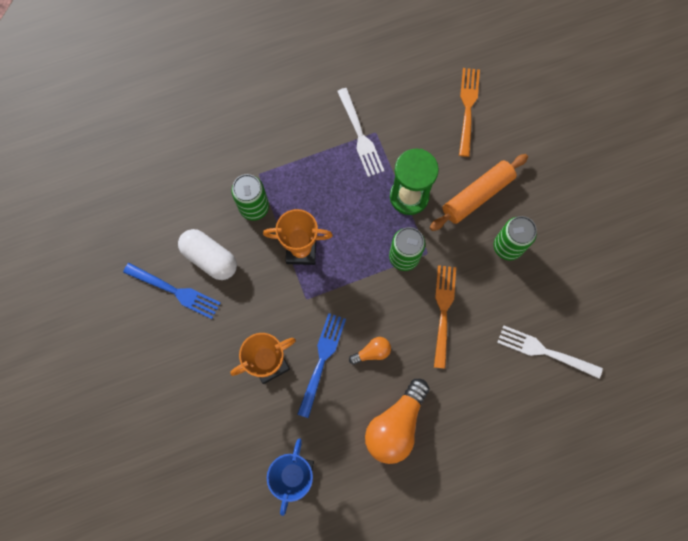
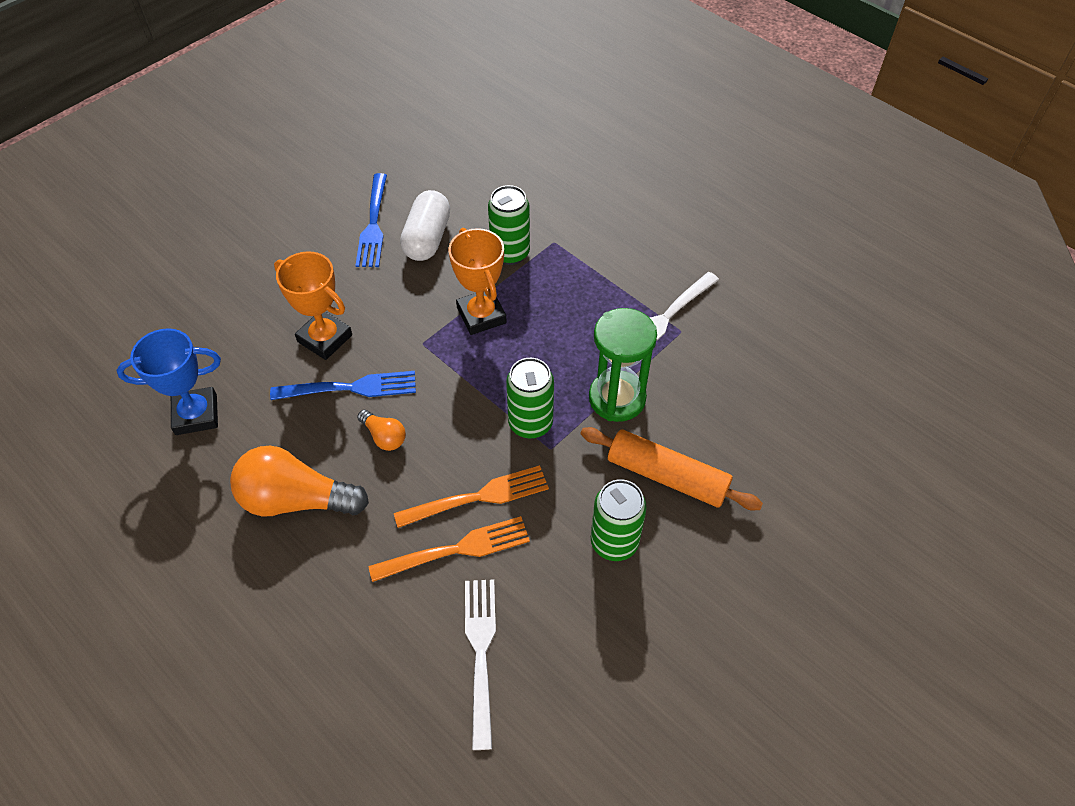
camera: 65 degrees right, 20 degrees down
(468, 108) = (786, 418): orange fork -> orange fork (456, 549)

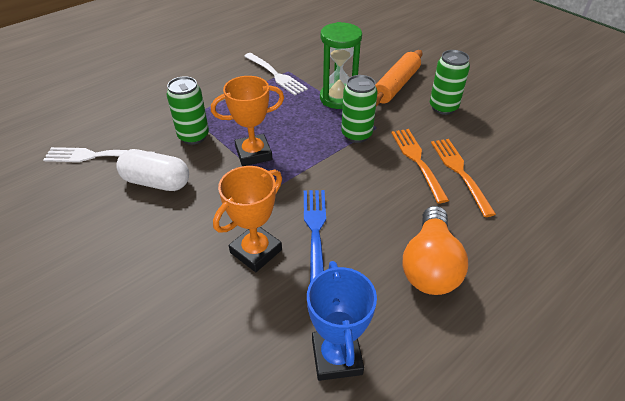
camera: 85 degrees left, 10 degrees down
(373, 224) = (121, 218): blue fork -> none
(384, 436) = (366, 210): orange light bulb -> none
(481, 653) = (531, 164): white fork -> white fork (95, 156)

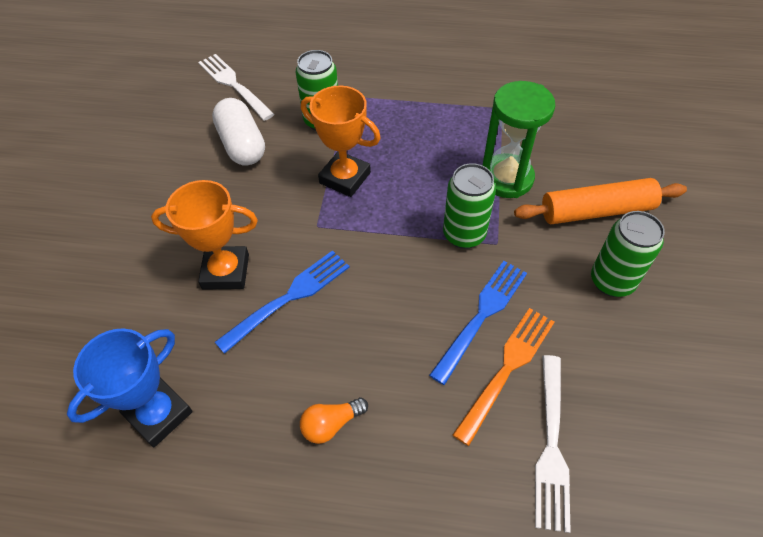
camera: 50 degrees right, 10 degrees up
(275, 75) = (482, 104): white fork -> white fork (551, 445)
(417, 161) = (481, 316): orange fork -> blue fork
(430, 265) = (331, 424): orange light bulb -> orange light bulb, size x0.49

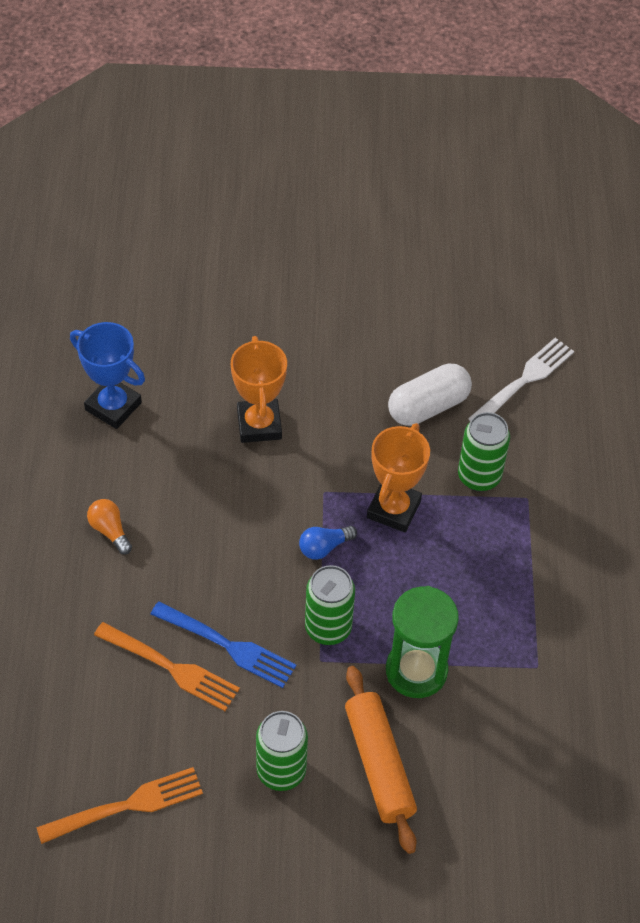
camera: 80 degrees right, 0 degrees up
(289, 298) = (234, 480): blue fork -> none
(378, 230) = (324, 547): none -> blue light bulb
(551, 445) = (97, 702): white fork -> none
(668, 419) = (127, 806): none -> orange fork

